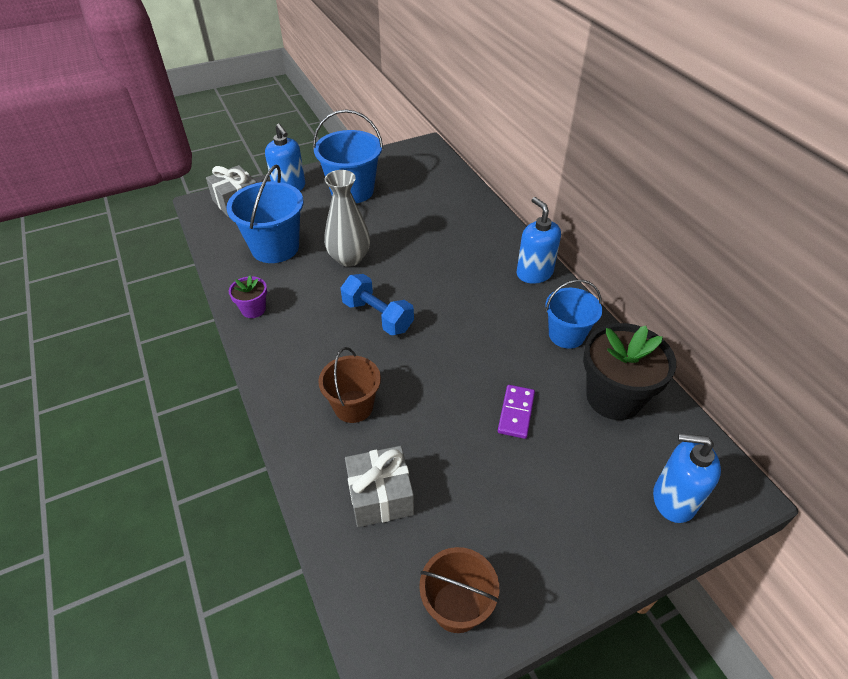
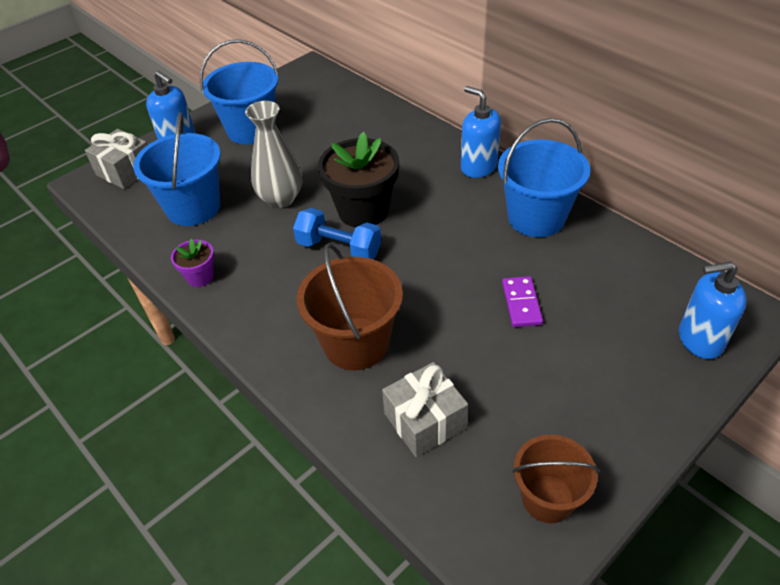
camera: 15 degrees left, 0 degrees up
(353, 406) = (356, 343): brown bucket -> brown bucket, size x1.53
(566, 335) = (536, 217): blue bucket -> blue bucket, size x1.53
(613, 397) = (606, 263): black flower pot -> black flower pot (363, 210)

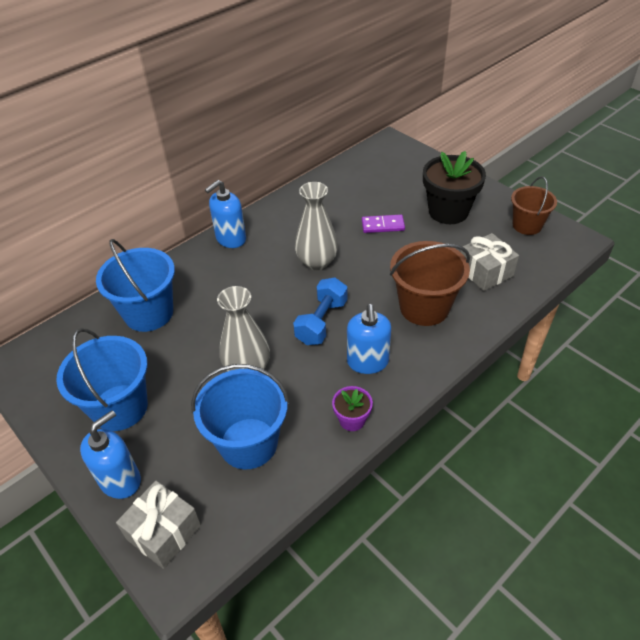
camera: 90 degrees left, 0 degrees up
(363, 210) = (274, 308): black flower pot -> black flower pot (448, 211)
(441, 240) = (317, 262): none -> grey vase
(536, 217) = (297, 213): blue bucket -> blue bucket (149, 313)
(699, 339) = (409, 161): blue soap dispenser -> blue soap dispenser (367, 362)

